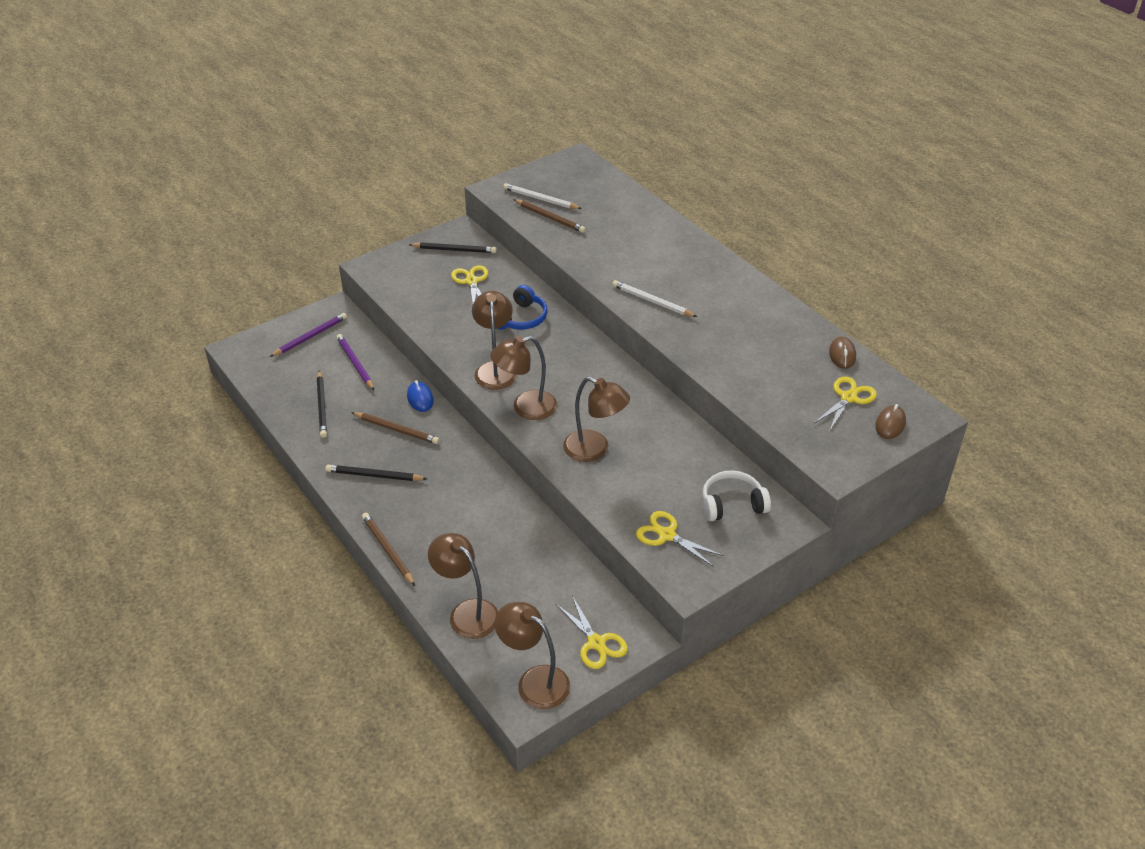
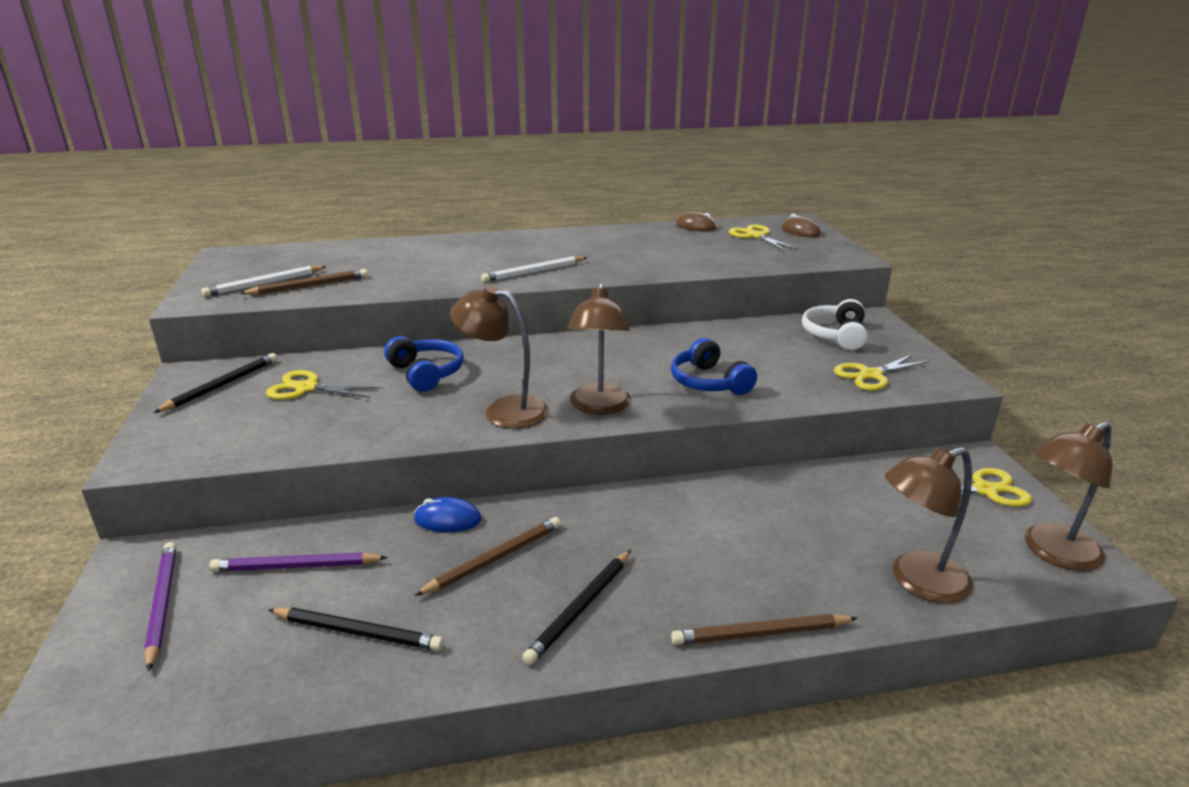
camera: 65 degrees left, 15 degrees down
(594, 450) = (709, 382): brown lamp -> blue headphones

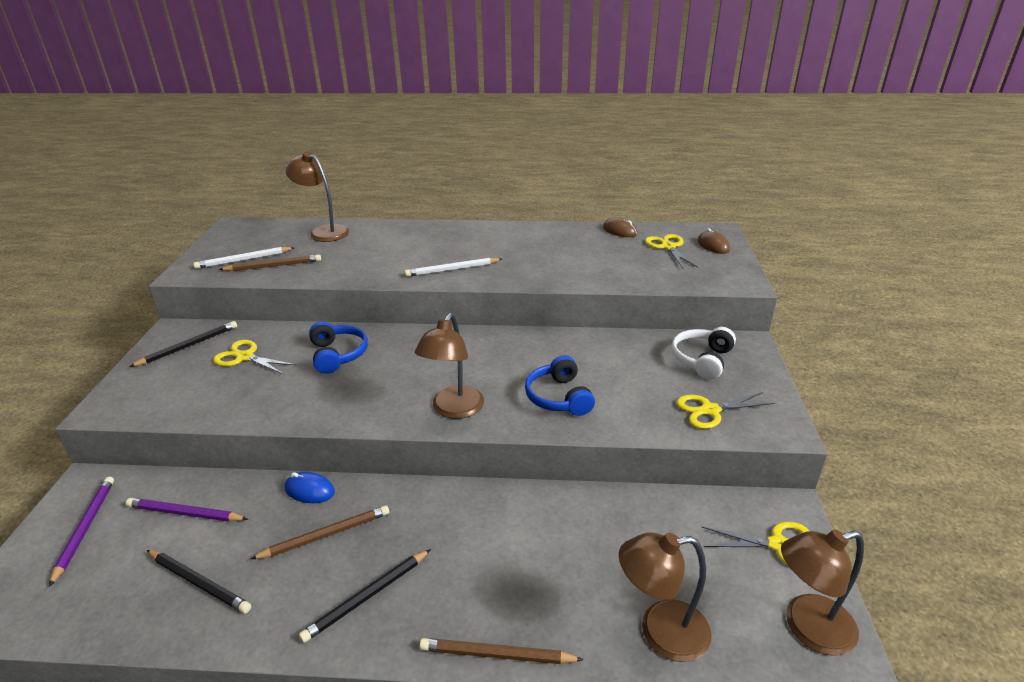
camera: 15 degrees right, 5 degrees up
(504, 410) = (377, 402): brown lamp -> brown lamp (324, 232)

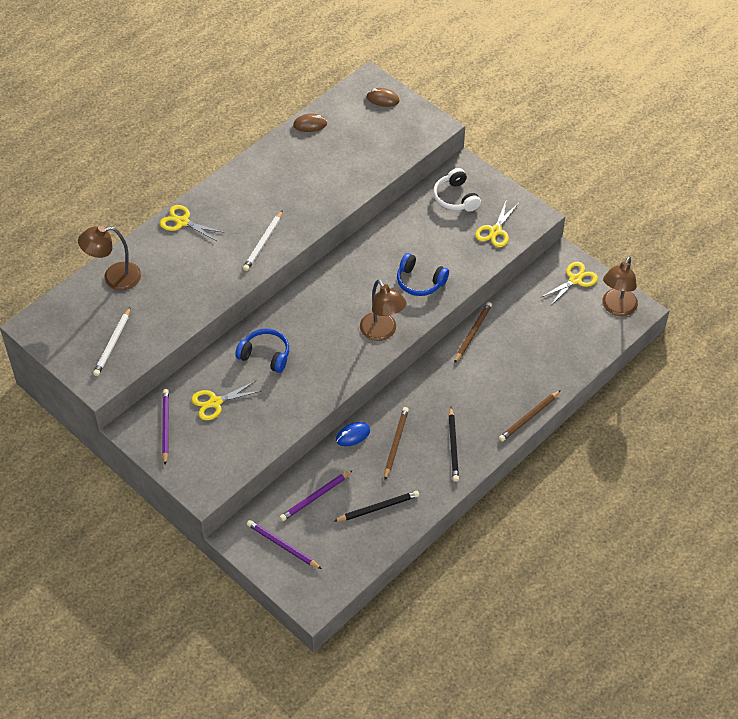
camera: 50 degrees left, 20 degrees up
(188, 346) = (165, 427): black pencil -> purple pencil
(273, 266) = (144, 331): brown pencil -> brown pencil (473, 333)
(660, 632) = (572, 356): brown lamp -> none
(668, 247) = (359, 120): yellow scissors -> yellow scissors (182, 222)

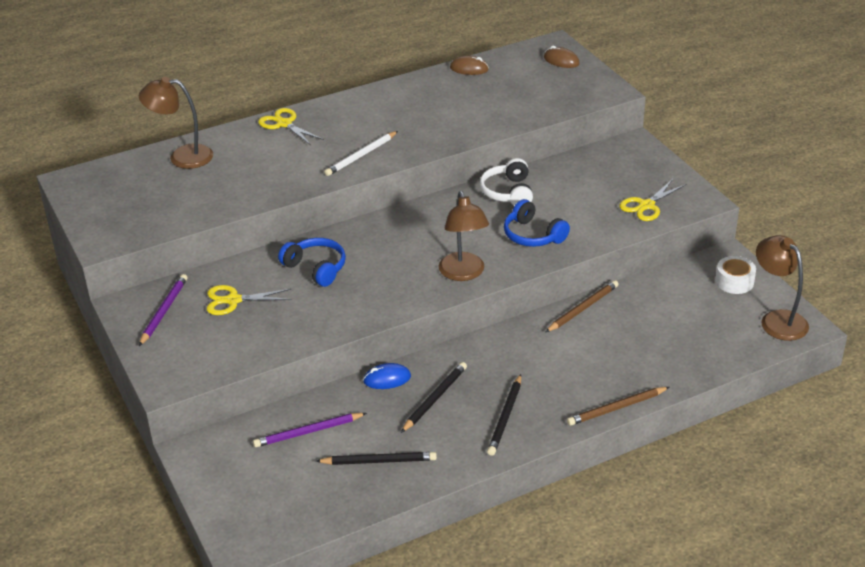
camera: 20 degrees right, 15 degrees down
(112, 343) = (142, 211): white pencil -> none
(283, 546) = (241, 474): purple pencil -> none
(396, 443) = (435, 399): brown pencil -> black pencil
(455, 198) = (612, 168): white headphones -> white headphones (508, 192)
(575, 279) = (734, 281): yellow scissors -> white tape
(617, 308) = (777, 319): brown lamp -> brown lamp turned 105 degrees clockwise

